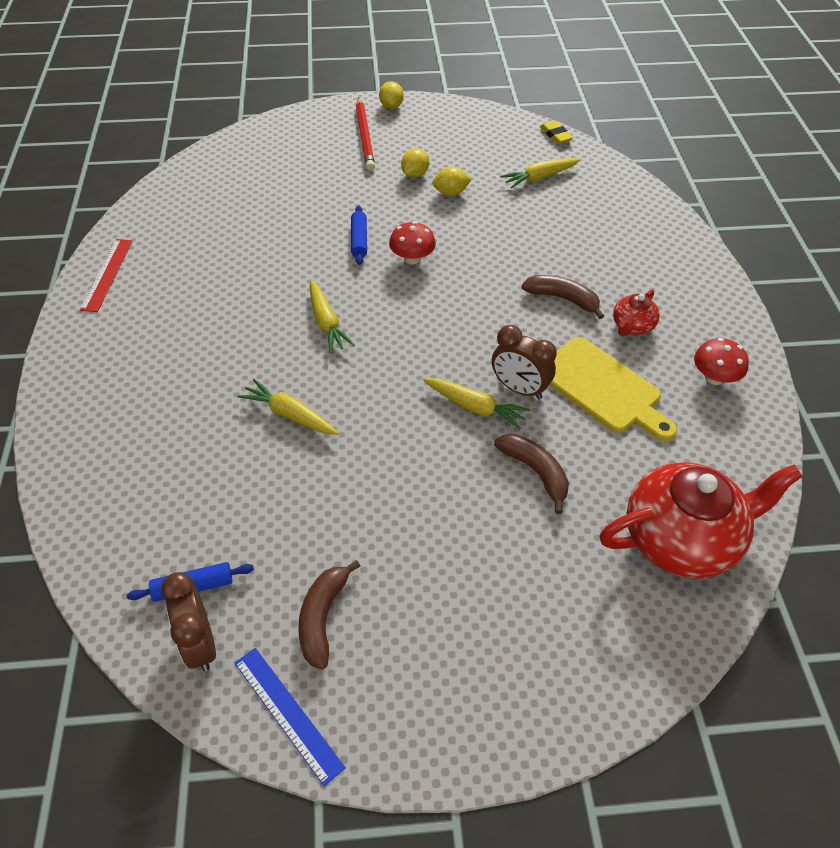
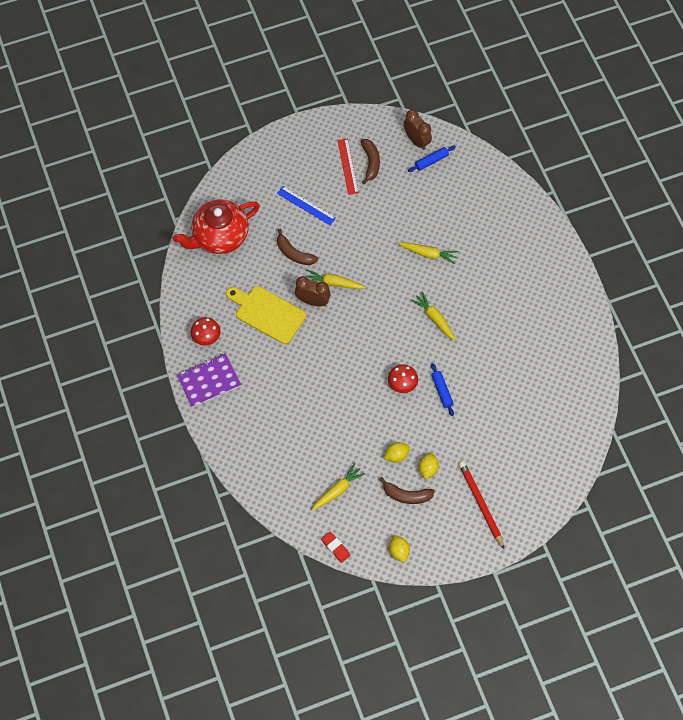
camera: 165 degrees right, 15 degrees up
(107, 274) = (582, 320): red ruler -> red ruler (348, 166)
(287, 713) = (370, 126): blue ruler -> blue ruler (306, 205)
(391, 106) = (475, 550): yellow lemon -> yellow lemon (399, 551)
(555, 135) = (335, 547): yellow eraser -> red eraser
(563, 299) = (300, 374): brown banana -> brown banana (406, 495)
(632, 326) = (256, 363): red teapot -> none
(711, 319) = (209, 381): none -> purple notebook

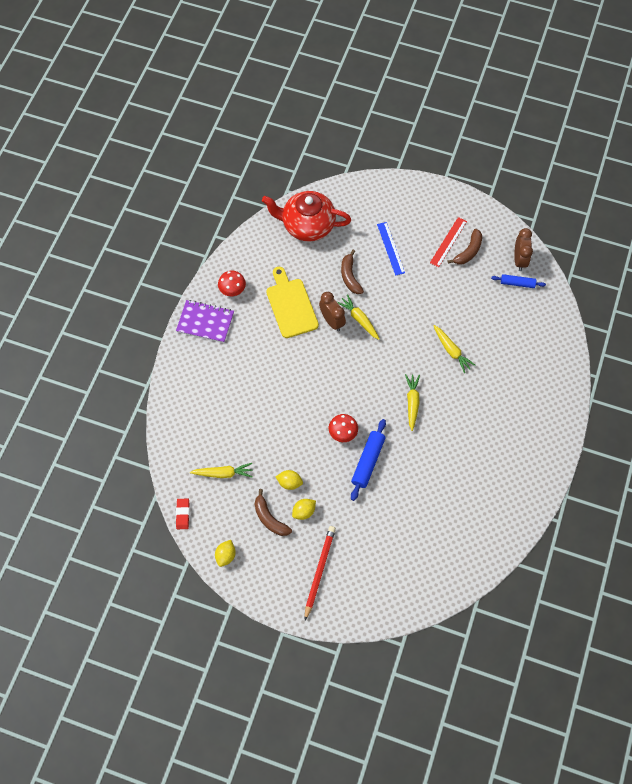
camera: 40 degrees right, 0 degrees up
(442, 391) = (368, 462): blue rolling pin -> blue rolling pin, size x1.55

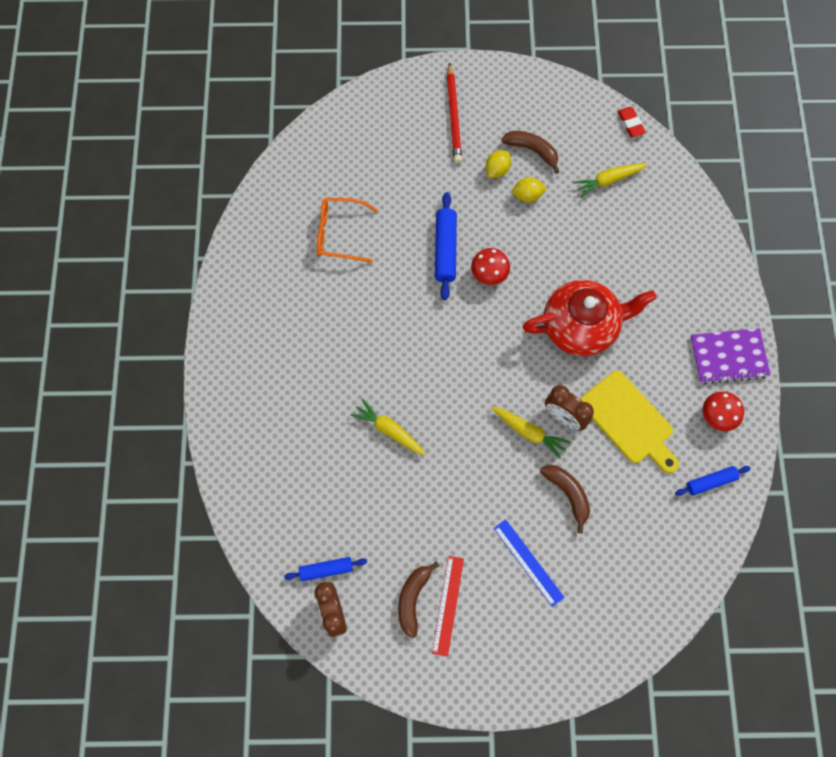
camera: 160 degrees right, 5 degrees up
(226, 555) = (562, 98): yellow lemon -> none
(258, 255) = (710, 482): none -> blue rolling pin
(307, 225) = (664, 557): red teapot -> red teapot (581, 327)
(412, 402) = (417, 340): yellow carrot -> none
(443, 501) = (339, 234): none -> orange glasses

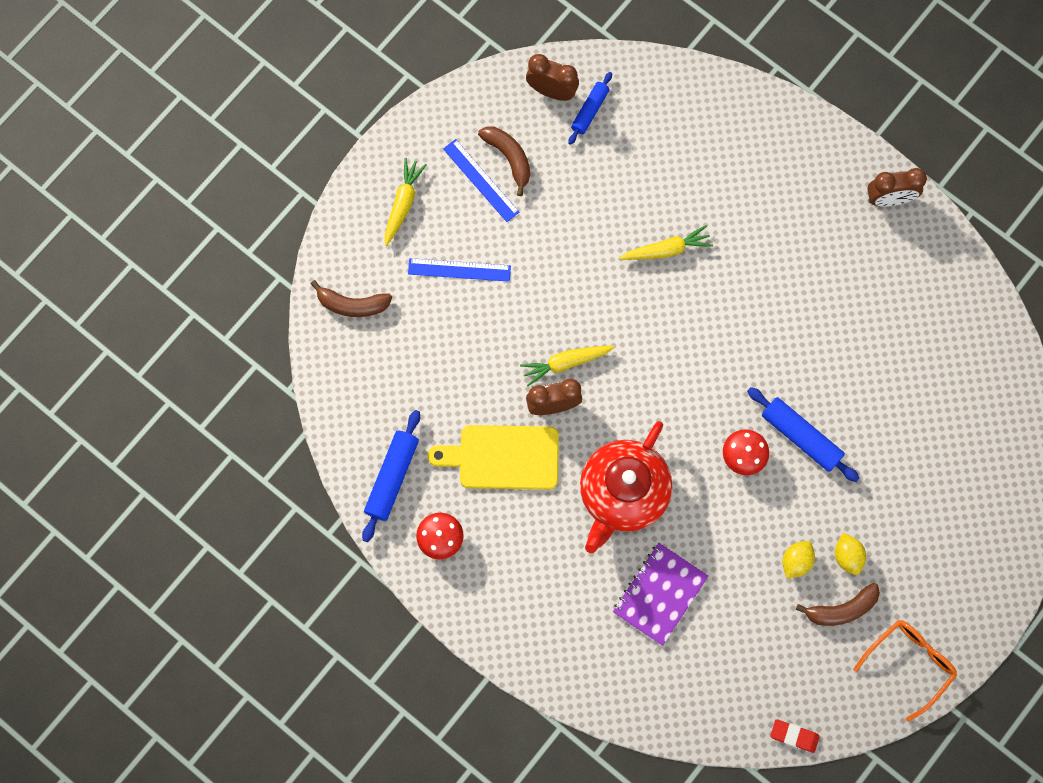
camera: 130 degrees right, 5 degrees up
(229, 314) = (889, 199): none -> brown clock
(339, 234) = (895, 354): orange glasses -> orange glasses (909, 663)
(448, 605) = (481, 180): red ruler -> blue ruler
(453, 116) = (943, 565): red pencil -> none
(568, 494) = (486, 349): brown banana -> brown banana (352, 304)
(608, 180) = (749, 654): yellow carrot -> yellow carrot (403, 203)
(710, 482) = (392, 477): blue rolling pin -> blue rolling pin, size x1.55
(728, 357) = (483, 600): purple notebook -> purple notebook (659, 594)

